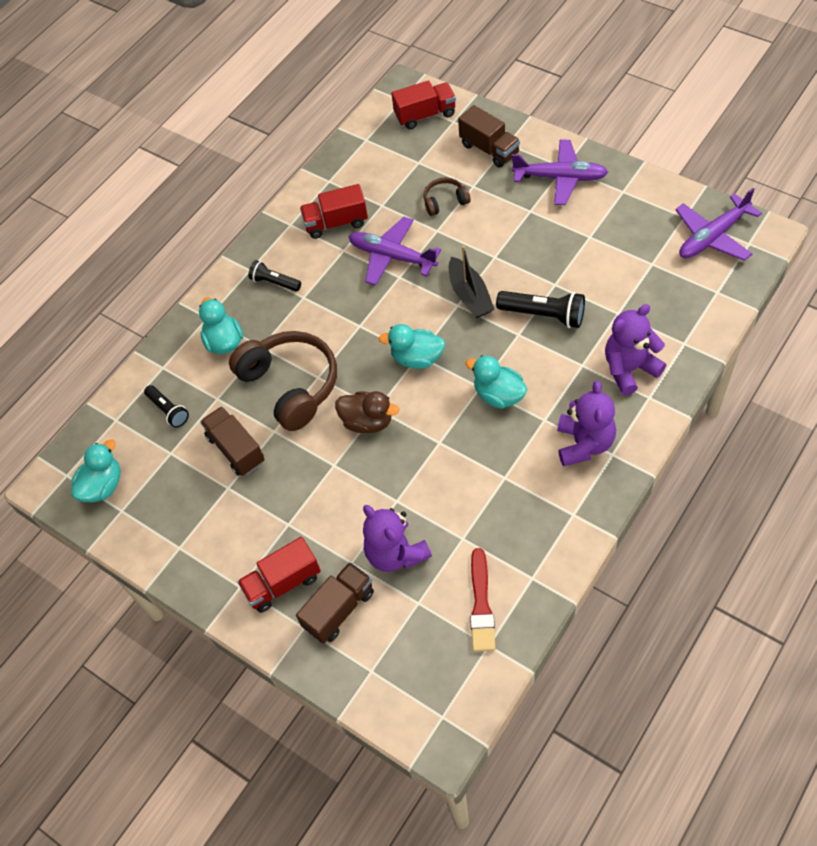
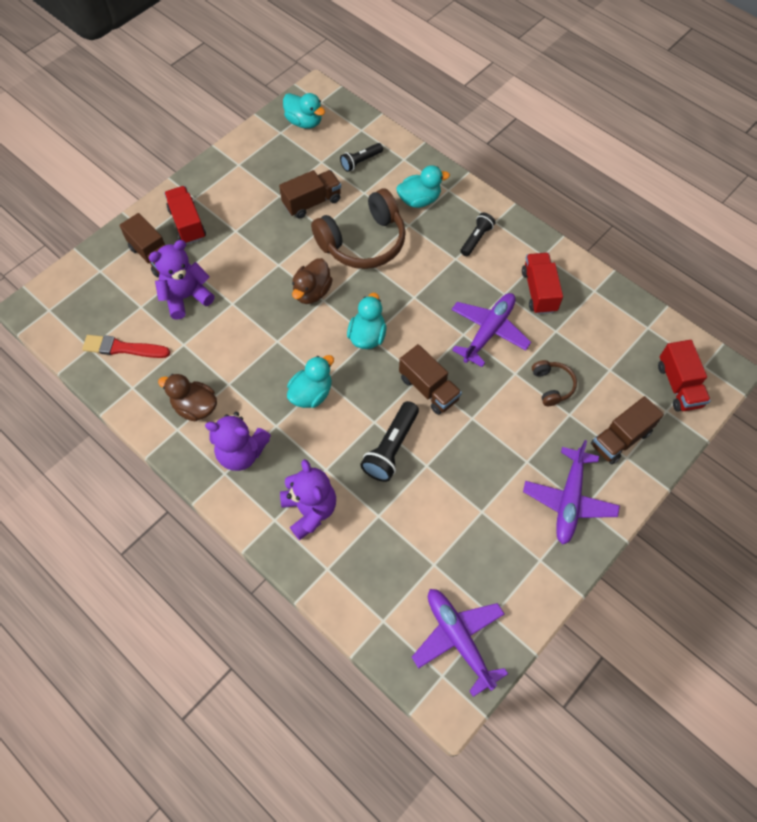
camera: 90 degrees right, 5 degrees up
(470, 295) = (428, 389): black boat -> brown truck
(541, 503) = (195, 407): none -> brown duck

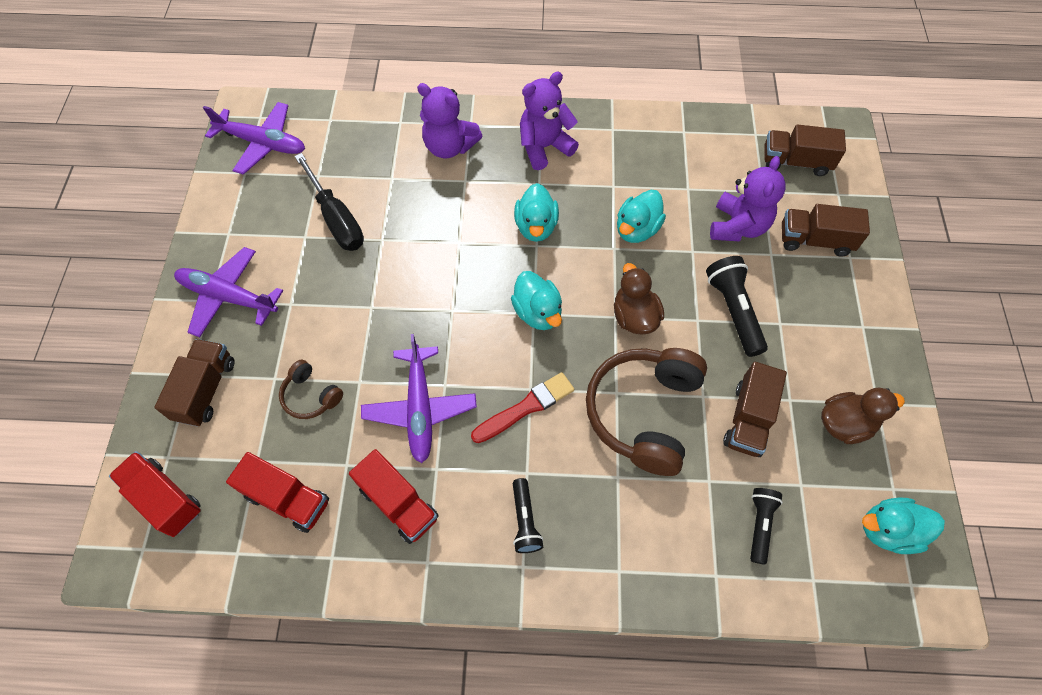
camera: 140 degrees right, 0 degrees up
(123, 348) = (730, 152): red brush -> red brush (526, 407)
(187, 224) = (831, 294): red truck -> red truck (287, 499)
(195, 407) = (618, 152): brown duck -> brown duck (845, 424)
(391, 448) = (425, 232): black flashlight -> black flashlight (733, 311)
(419, 200) = (638, 524): turquoise duck -> turquoise duck (637, 229)
(428, 389) = (434, 305): brown truck -> brown truck (795, 162)
(447, 509) = (336, 219): none -> black screwdriver
(569, 500) = (228, 297): purple plane -> purple plane turned 45 degrees counterclockwise

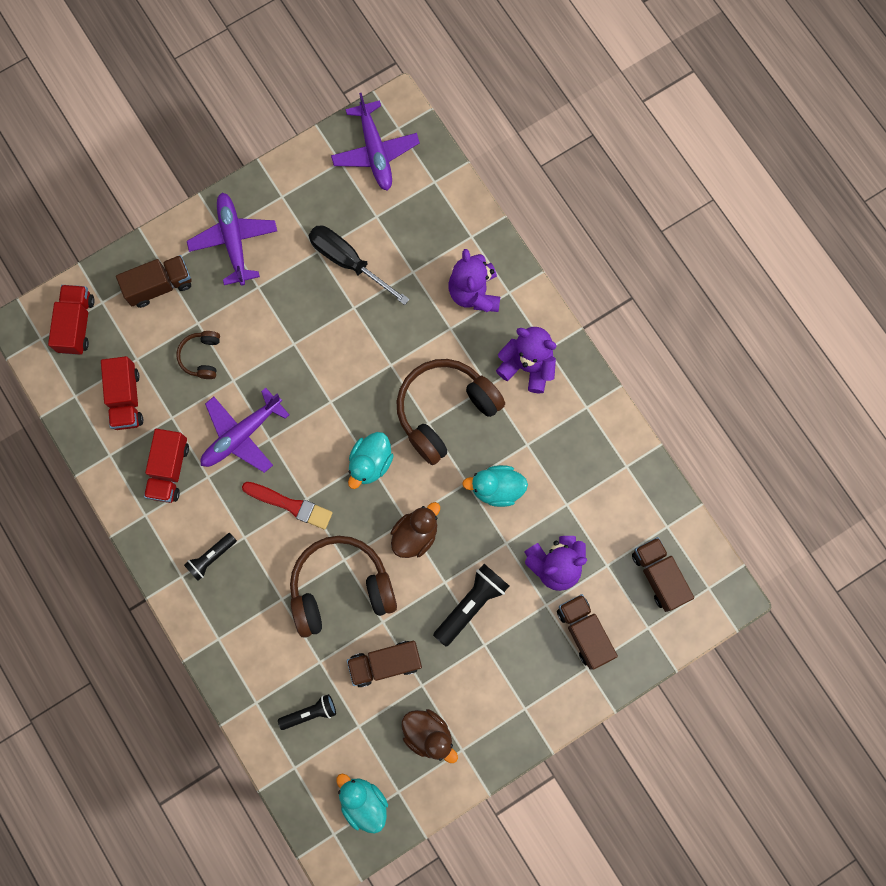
camera: 55 degrees right, 15 degrees up
(336, 219) = (348, 261): black screwdriver -> black screwdriver turned 105 degrees clockwise
(536, 226) = (445, 411): turquoise duck -> brown headphones

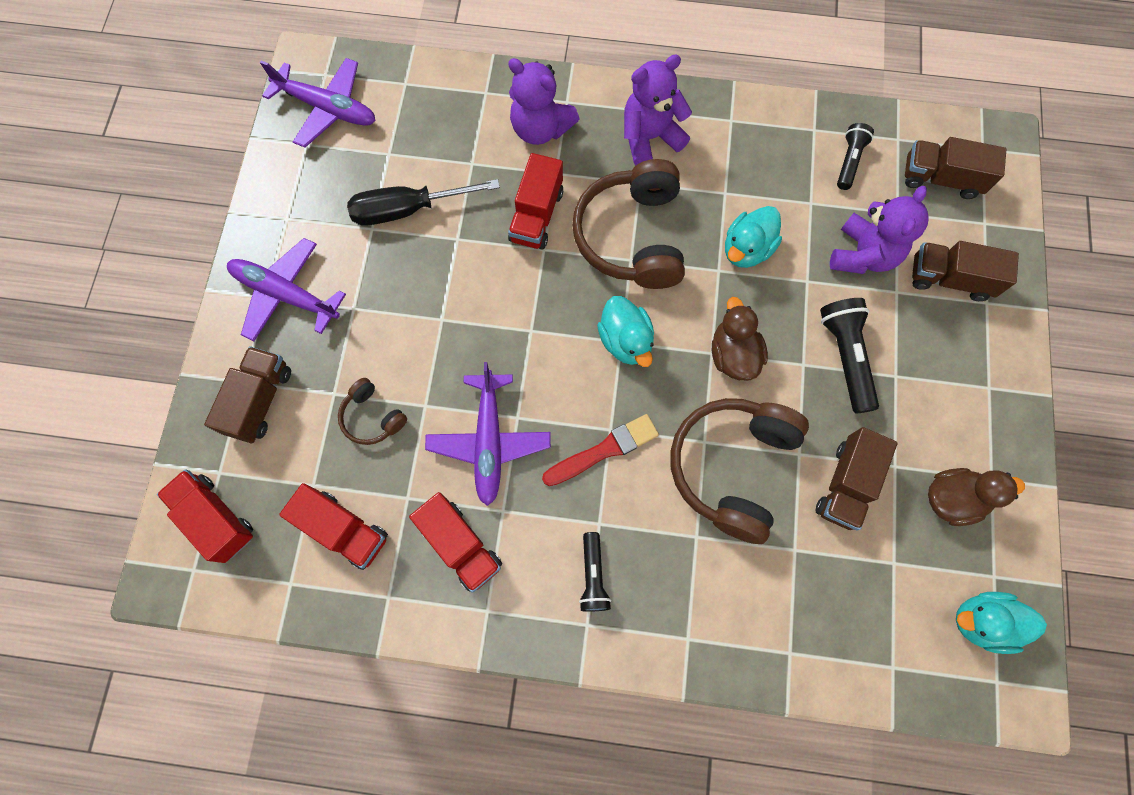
camera: 50 degrees left, 5 degrees down
(310, 713) = (843, 603): black flashlight -> black flashlight (849, 161)
(410, 341) = (536, 216): none -> red truck

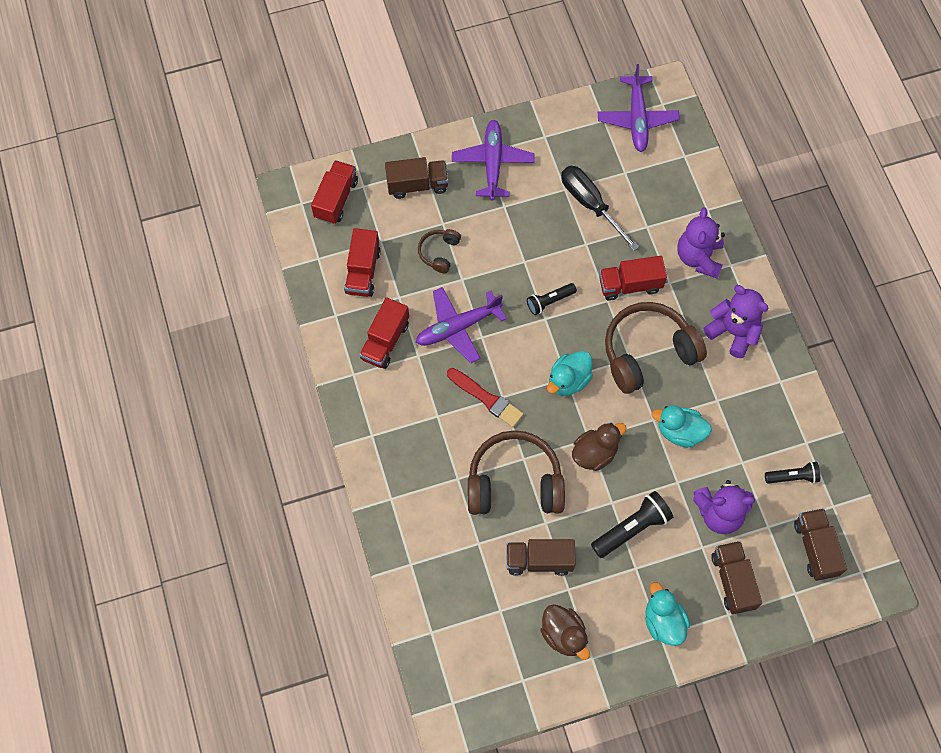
camera: 65 degrees right, 5 degrees down
(593, 576) = (403, 426): black flashlight -> black flashlight (549, 301)
(981, 621) = (488, 680): turquoise duck -> turquoise duck (663, 621)

